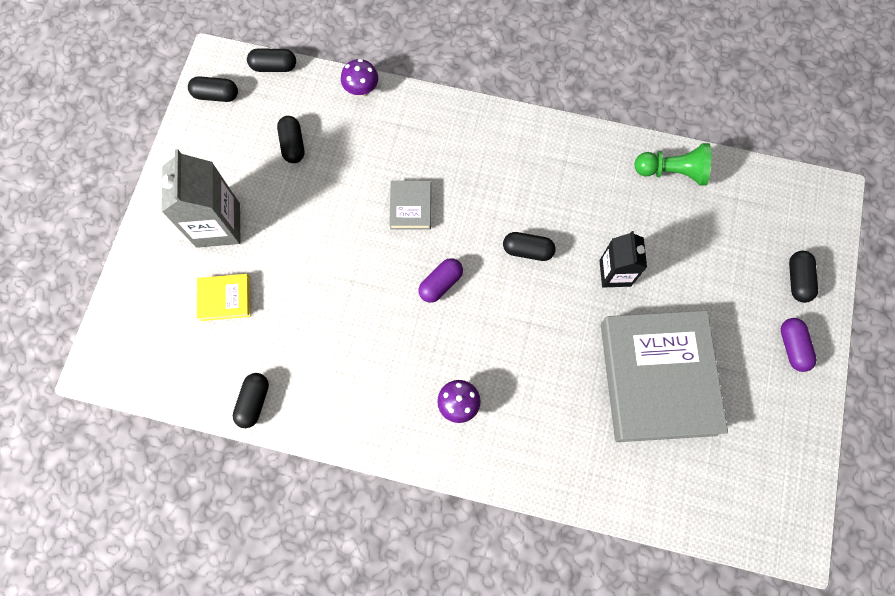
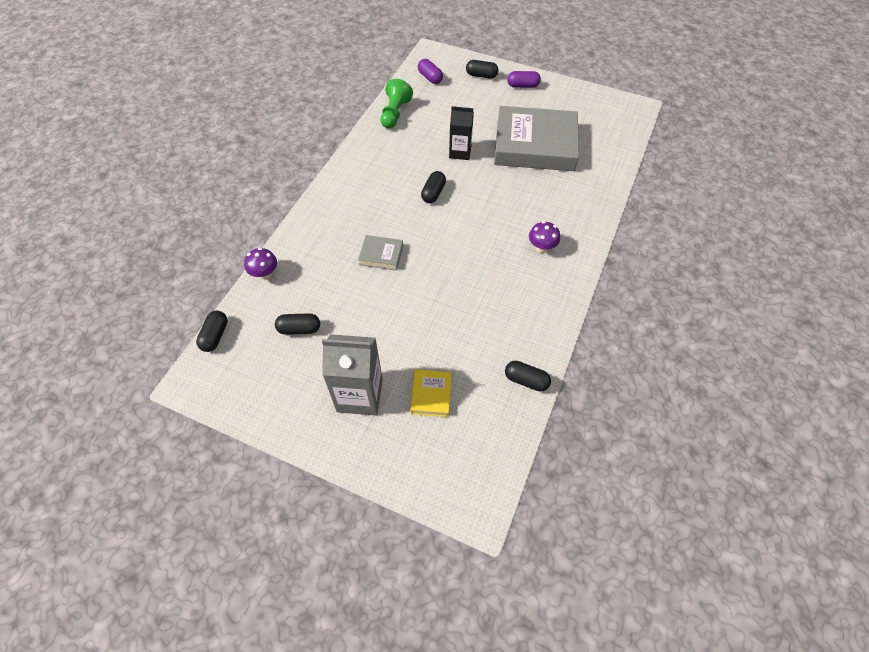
camera: 80 degrees left, 15 degrees down
(216, 95) = (225, 386): black capsule -> none
(440, 284) = (448, 245): purple capsule -> purple capsule (430, 77)

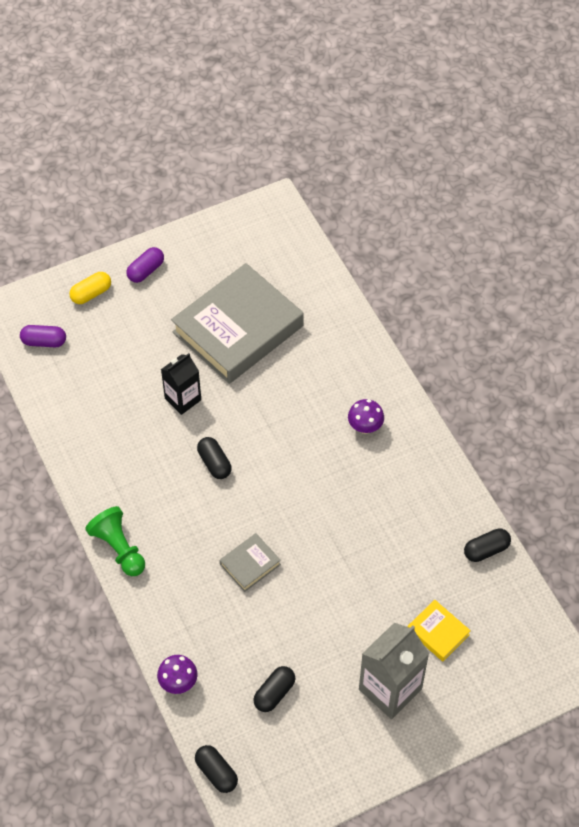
camera: 50 degrees left, 0 degrees up
(395, 113) = (66, 414): green pawn -> green pawn (119, 548)
(481, 75) = (91, 294): black capsule -> yellow capsule

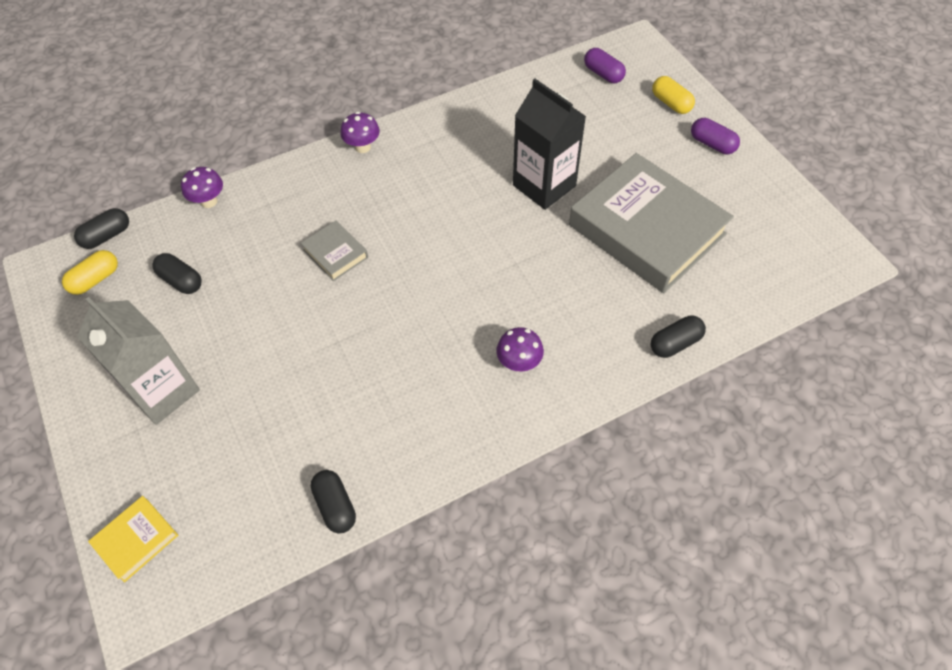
camera: 90 degrees right, 0 degrees up
(44, 342) = (603, 74): purple capsule -> purple capsule turned 45 degrees counterclockwise
(119, 548) = (362, 147): green pawn -> purple mushroom
(183, 399) = (544, 185): black carton -> black carton, size x1.54
(214, 463) = (463, 217): black capsule -> black capsule (675, 343)
(269, 772) = (95, 279): none -> yellow capsule
(438, 632) = (226, 444): yellow book -> yellow book (136, 540)

